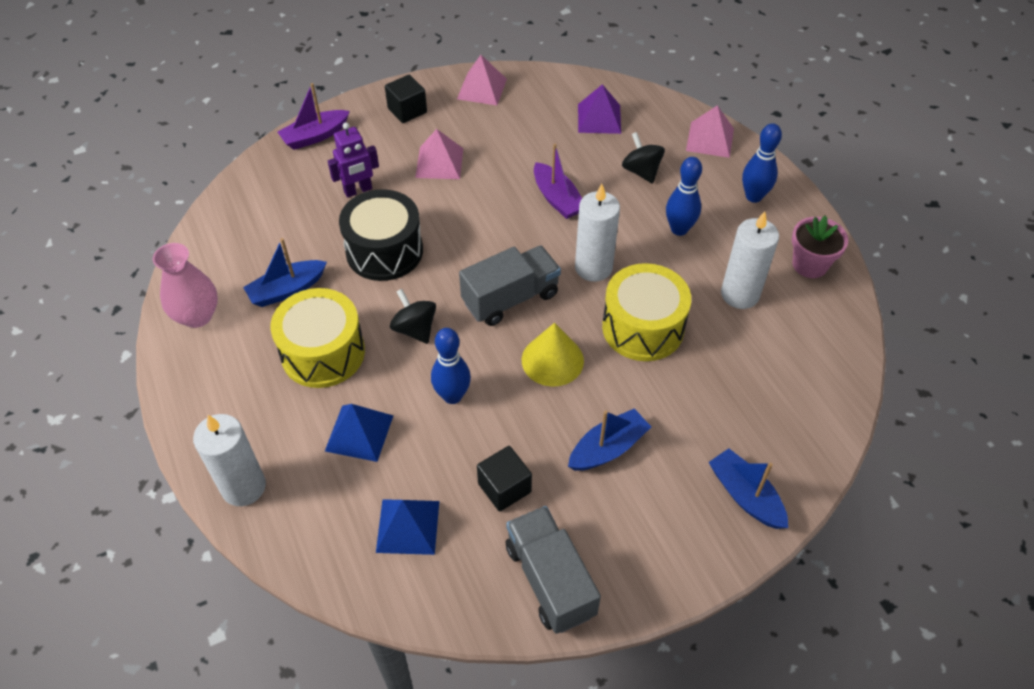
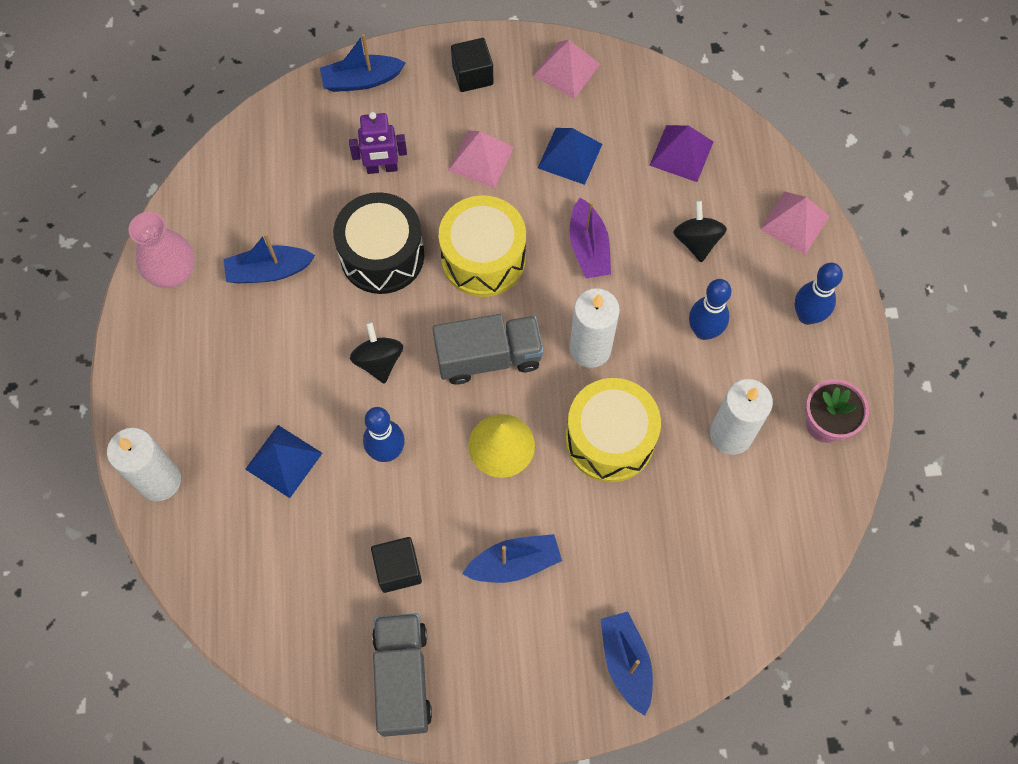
camera: 20 degrees right, 15 degrees up
(315, 136) = (361, 80): purple boat -> blue boat
(323, 353) = (279, 358): yellow drum -> yellow drum (483, 258)
(407, 526) = (294, 576): blue pyramid -> blue pyramid (570, 155)

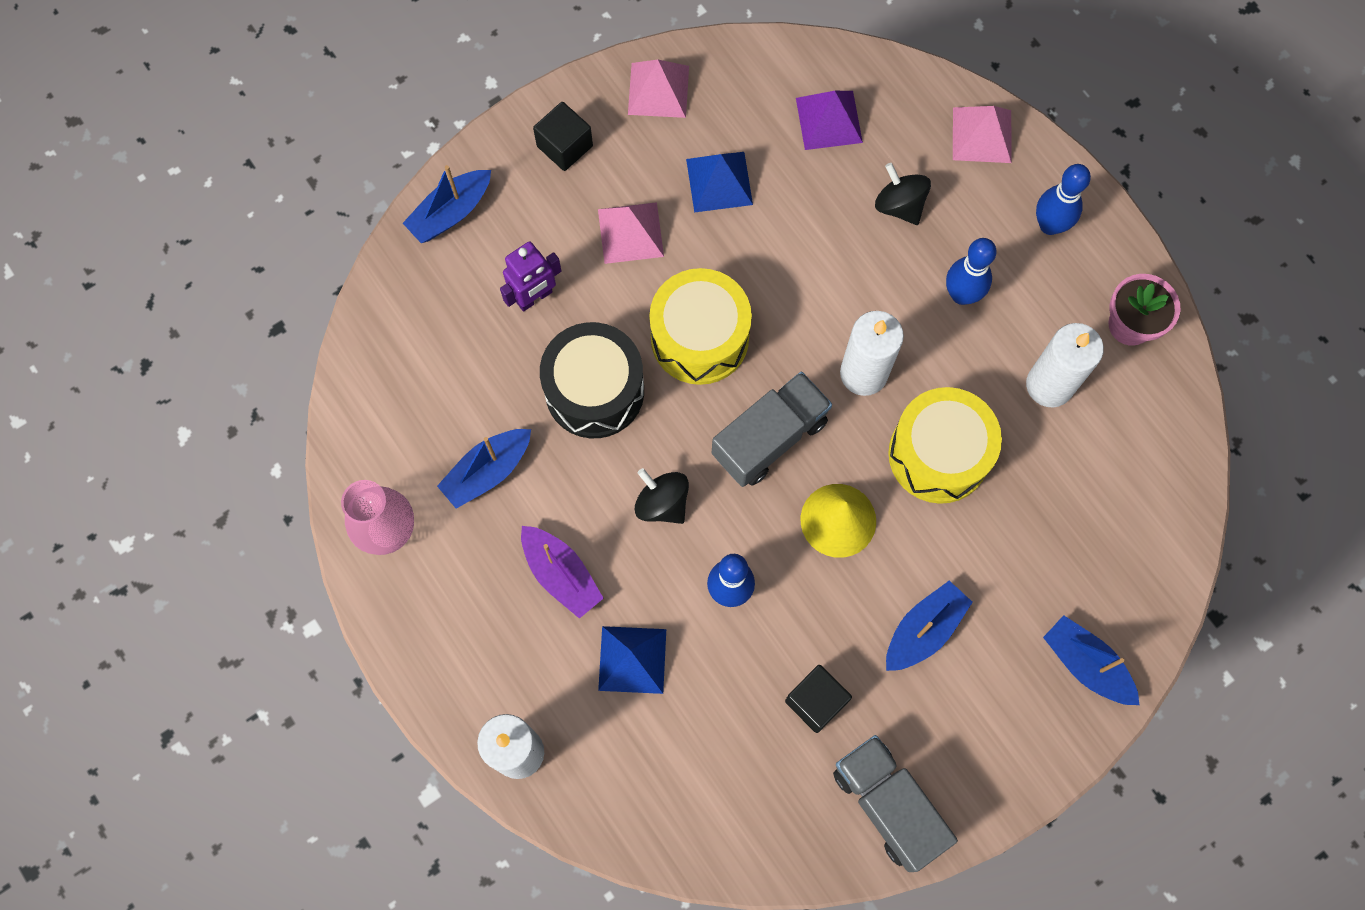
camera: 30 degrees left, 5 degrees up
(588, 248) = (798, 269): purple boat -> purple boat (561, 574)

